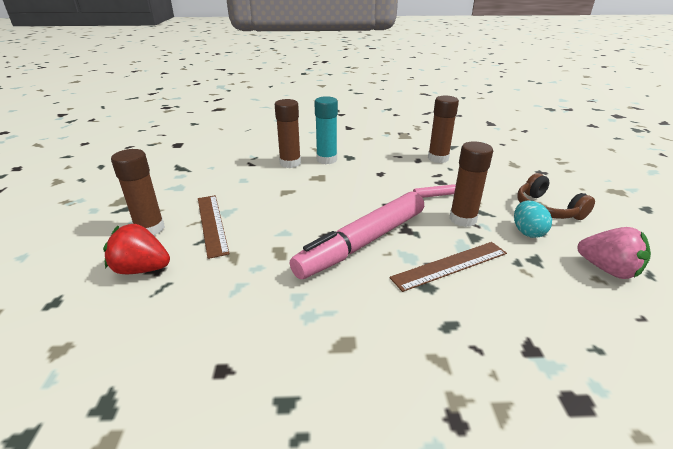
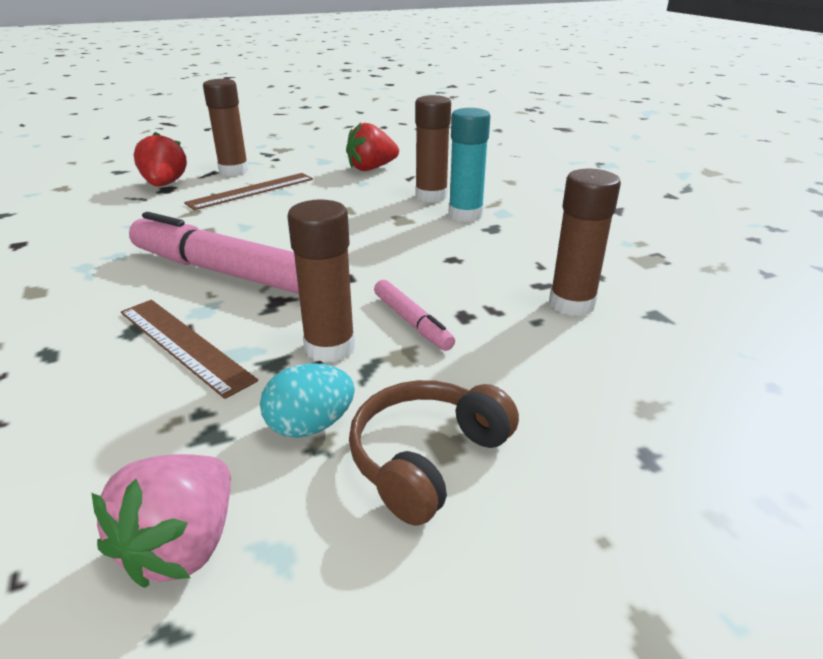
camera: 70 degrees right, 0 degrees up
(218, 172) = (371, 168): none -> red strawberry

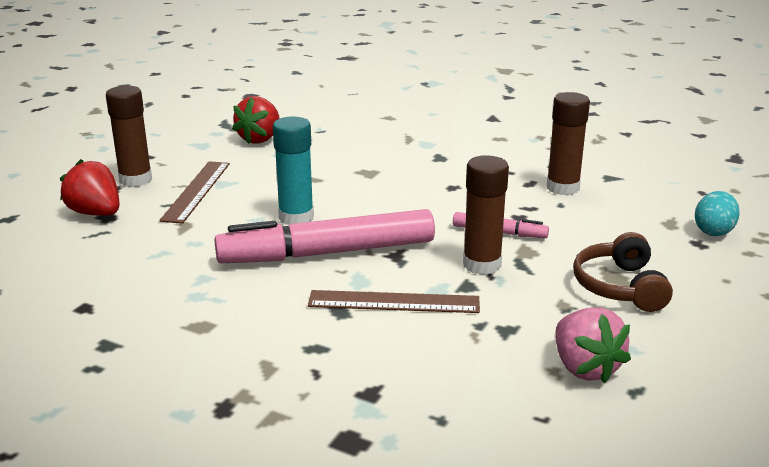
camera: 40 degrees left, 5 degrees down
(310, 426) = (546, 301): turquoise egg -> turquoise egg (713, 231)
(431, 196) = (354, 147): brown glue stick -> none
(465, 215) = (405, 154): turquoise glue stick -> turquoise glue stick (296, 217)

